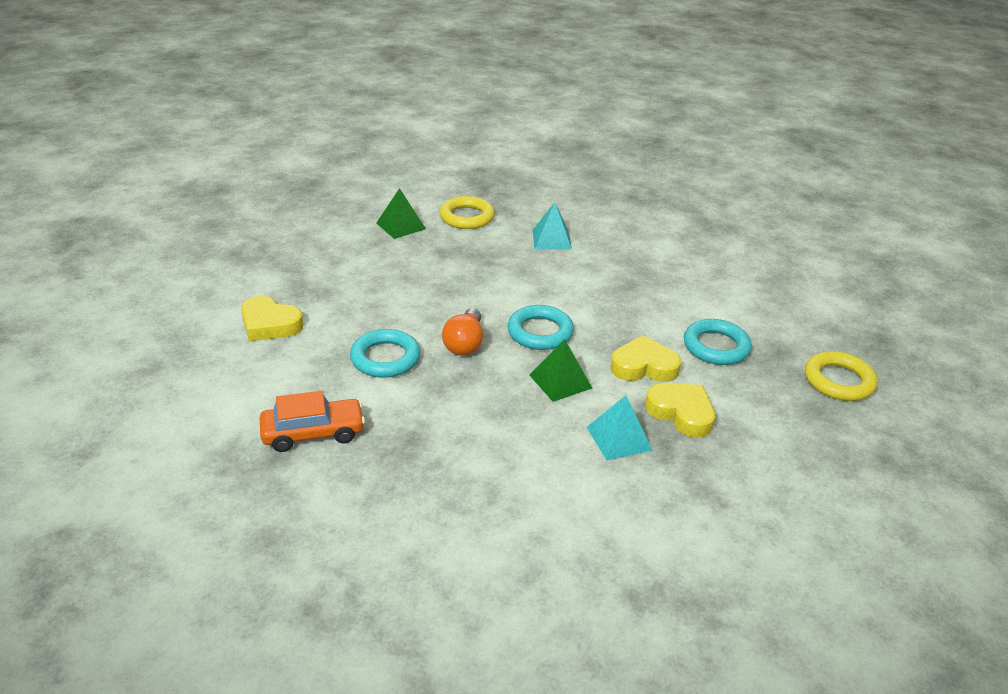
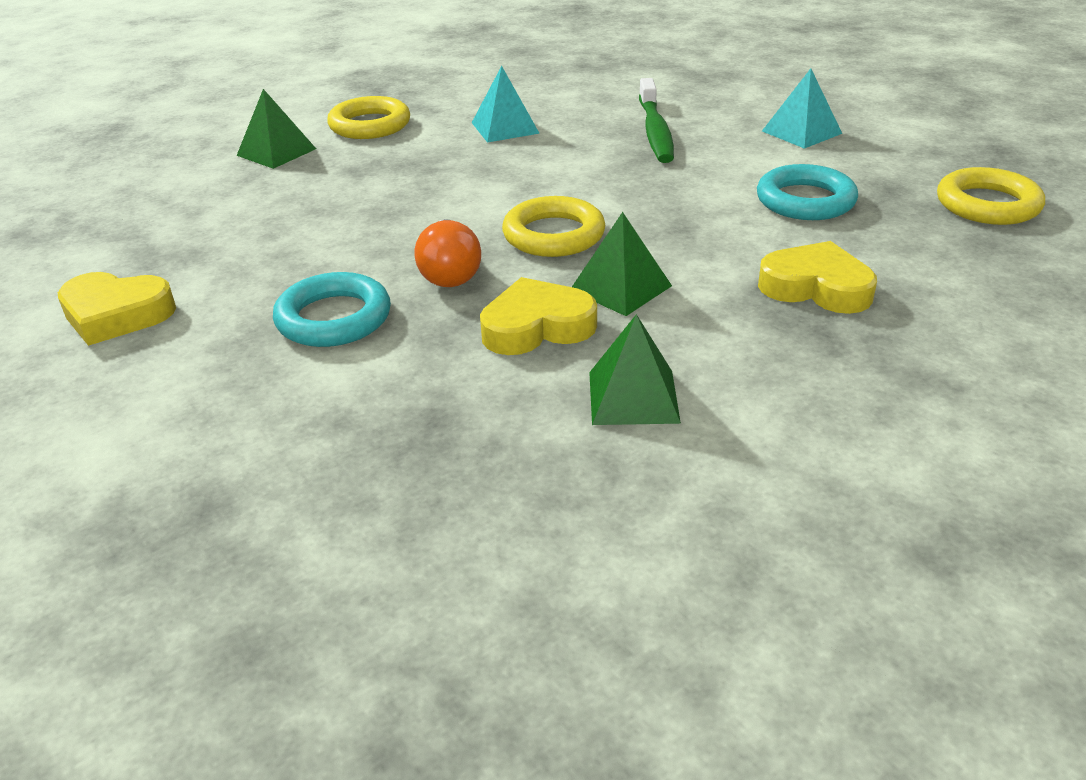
camera: 15 degrees left, 0 degrees up
(313, 433) = (259, 453): orange car -> none
(527, 456) = (633, 397): none -> green pyramid
(540, 332) = (553, 235): turquoise ring -> yellow ring
(618, 438) = (752, 339): turquoise pyramid -> turquoise pyramid (801, 132)
(644, 366) = (726, 244): yellow heart -> yellow heart (537, 327)
(649, 266) = (655, 131): none -> green toothbrush

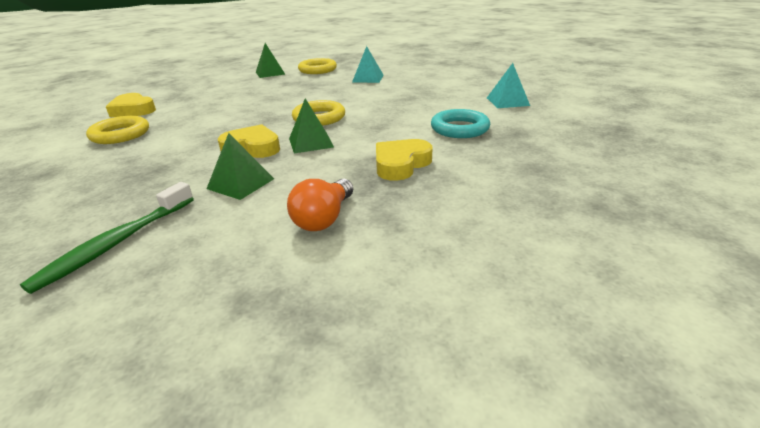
camera: 30 degrees right, 5 degrees down
(334, 318) = (190, 127): turquoise ring -> none
(449, 272) = (256, 122): orange light bulb -> orange light bulb (324, 218)
(655, 131) = (432, 90): green toothbrush -> green toothbrush (116, 243)
(816, 287) = (401, 164): yellow heart -> yellow heart turned 105 degrees counterclockwise
(987, 204) = (566, 151): yellow ring -> yellow ring (120, 134)

